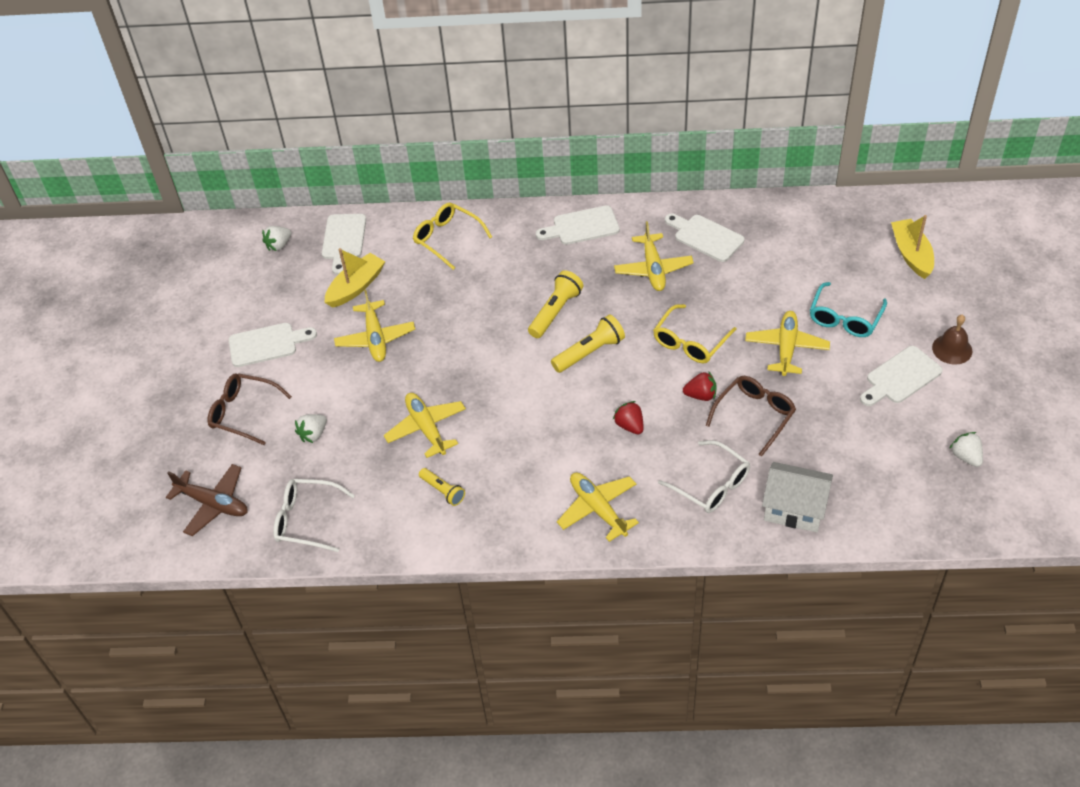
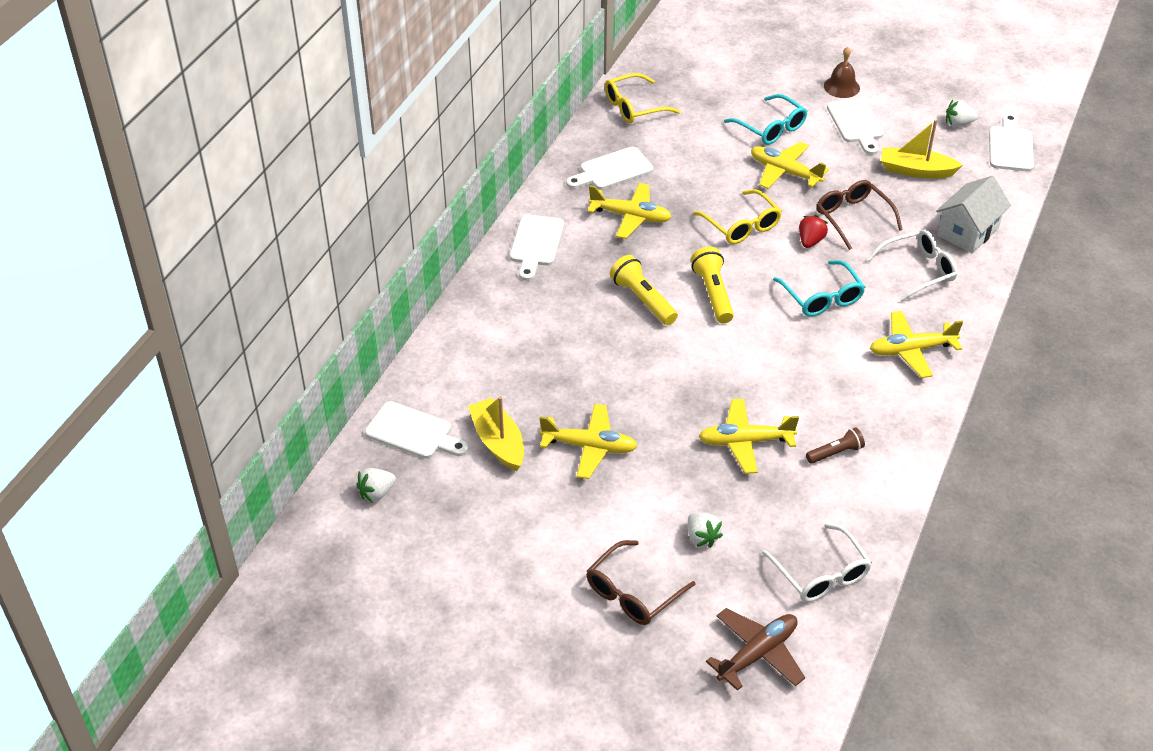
camera: 70 degrees left, 5 degrees down
(267, 344) = (536, 545): white cutting board -> white cutting board (1010, 146)
(279, 245) = (377, 493): white strawberry -> white strawberry turned 75 degrees clockwise
(306, 520) = (821, 574): white glasses -> white glasses turned 60 degrees counterclockwise
(443, 491) = (835, 453): yellow flashlight -> brown flashlight
(447, 239) = (477, 347): yellow glasses -> yellow glasses (634, 107)
(629, 426) = (822, 297): red strawberry -> turquoise glasses
(911, 254) = (721, 66): yellow boat -> yellow boat (916, 171)

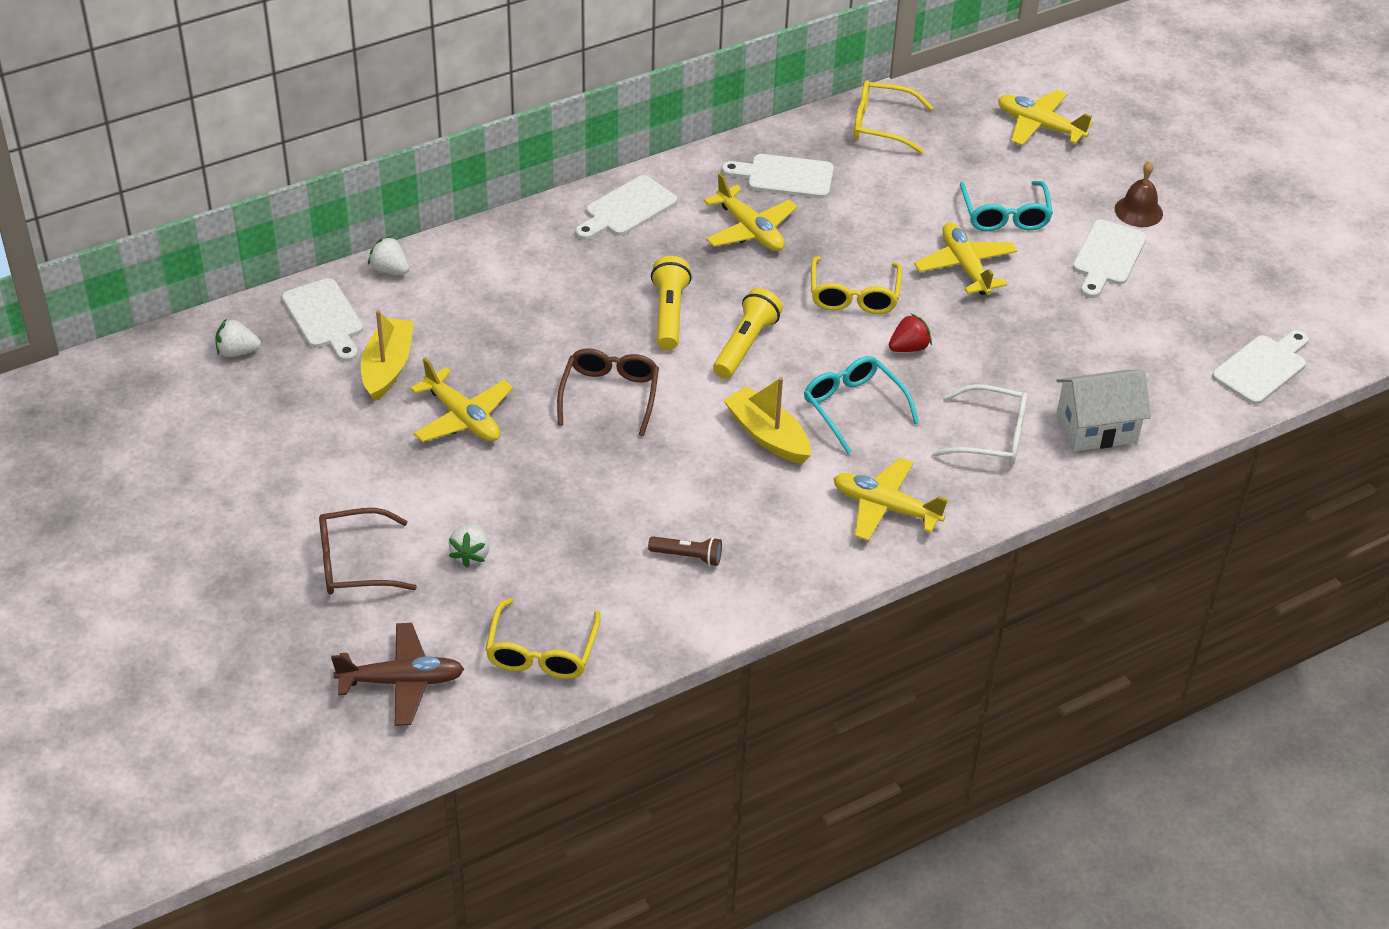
camera: 35 degrees right, 0 degrees up
(745, 442) = (612, 496): yellow plane -> yellow plane (1039, 126)
(821, 574) = (541, 652): white glasses -> yellow glasses
(822, 297) = (853, 407): turquoise glasses -> turquoise glasses turned 135 degrees clockwise
(853, 218) = (984, 348): brown glasses -> brown glasses (610, 395)
(916, 171) = (1116, 337): yellow boat -> yellow boat (767, 435)
(958, 123) = (1229, 314): white strawberry -> white strawberry (390, 270)

